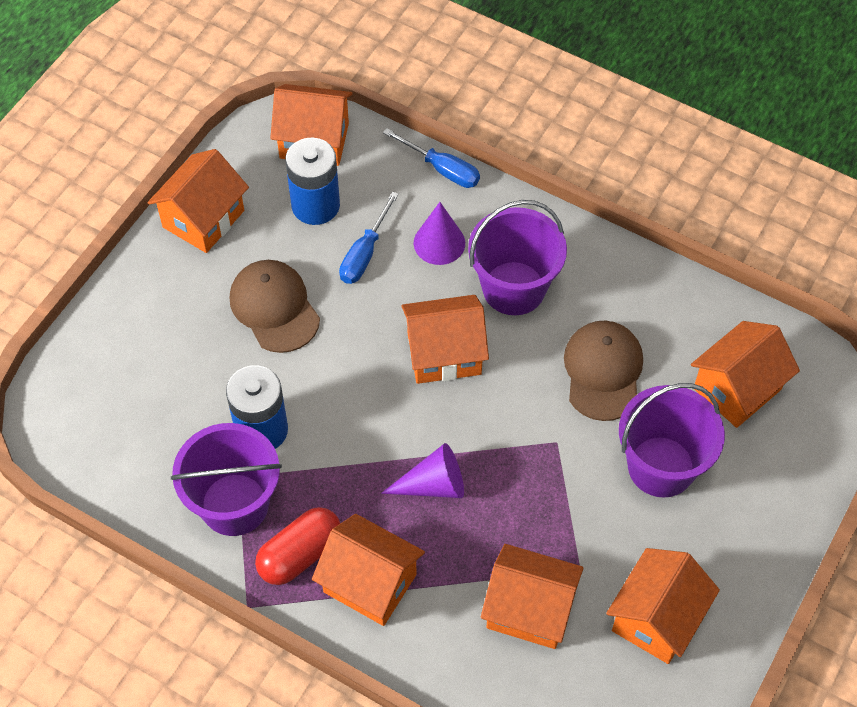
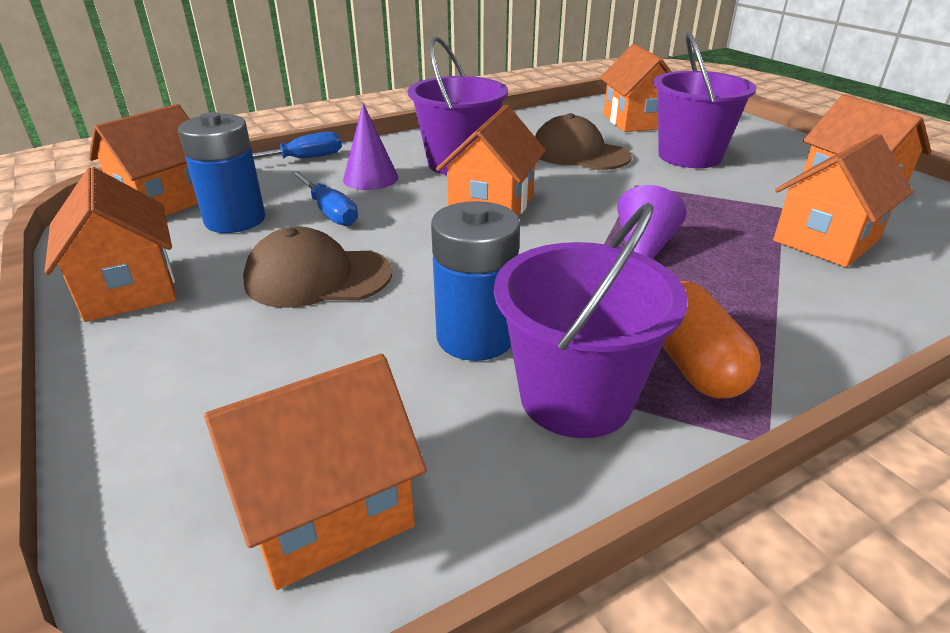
camera: 60 degrees left, 25 degrees down
(300, 554) = (693, 363): red capsule -> orange capsule
(369, 583) = (760, 323): orange house -> orange house (326, 510)

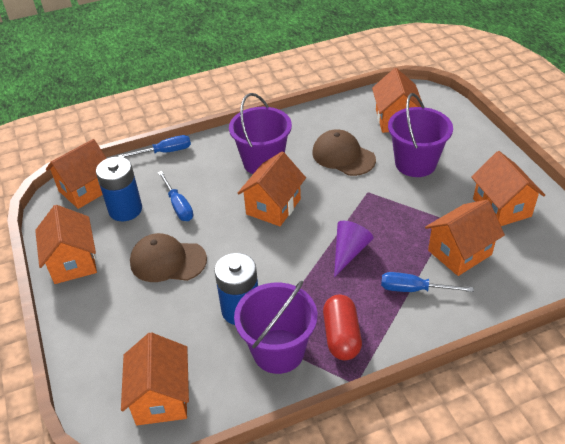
camera: 10 degrees right, 10 degrees up
(326, 510) = (161, 397): orange house -> orange house turned 75 degrees counterclockwise
(370, 178) = (206, 175): purple cone -> none
(693, 363) = (341, 336): orange capsule -> red capsule
(784, 288) = (414, 289): none -> blue screwdriver

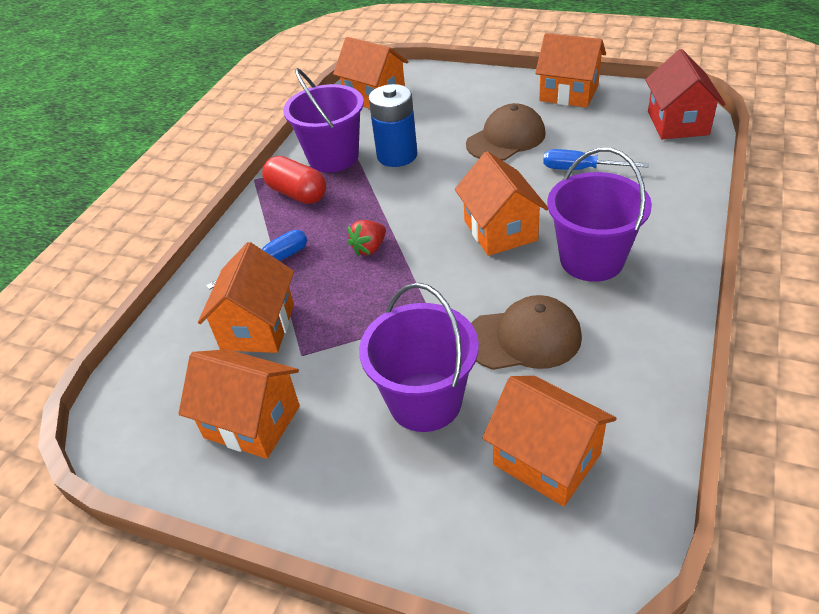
camera: 135 degrees right, 0 degrees up
(86, 190) = (677, 123): orange house -> red house
(125, 210) = (613, 137): blue battery -> none
(165, 152) = (699, 193): blue screwdriver -> none
(349, 252) = (369, 248): purple cone -> red strawberry

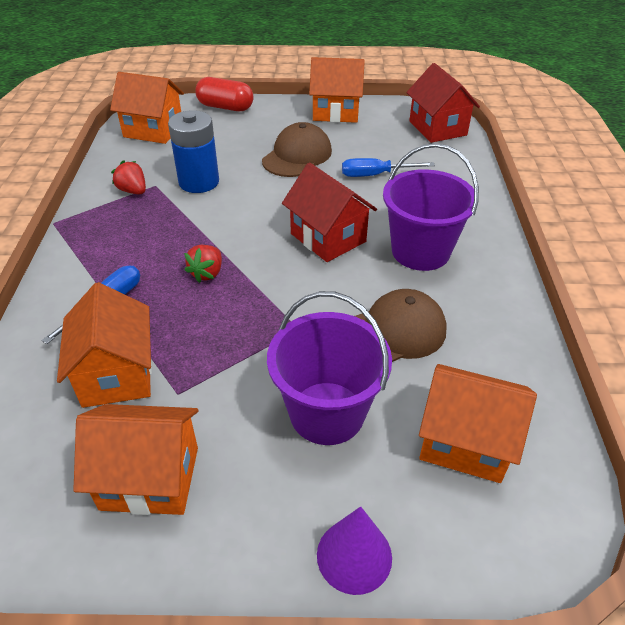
camera: 25 degrees left, 0 degrees up
(297, 194) = (108, 231): red capsule -> red capsule (225, 107)
(333, 157) = (133, 191): purple bucket -> red strawberry
(395, 532) = (354, 555): none -> purple cone
(500, 230) = (328, 238): orange house -> red house

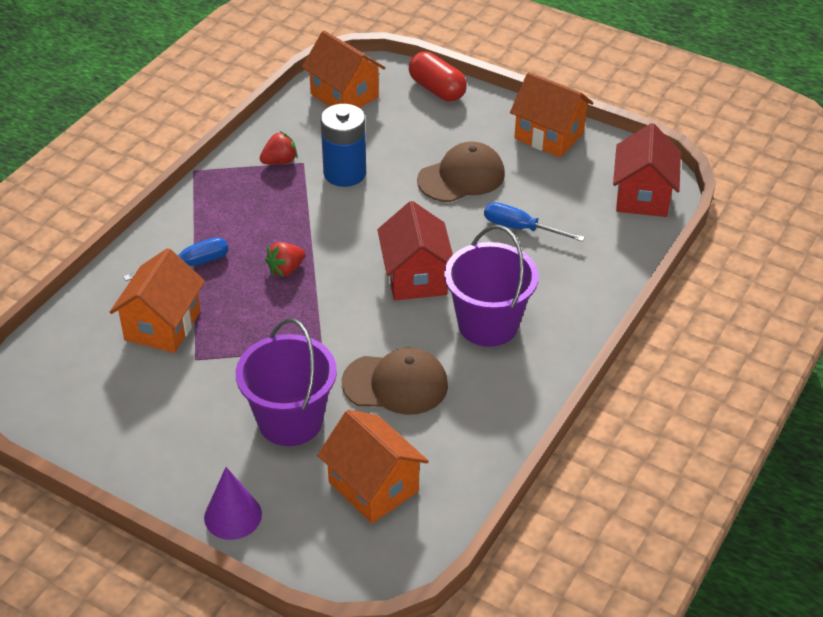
camera: 30 degrees right, 0 degrees up
(133, 191) = (280, 161): red strawberry -> red strawberry turned 75 degrees clockwise
(150, 478) = (139, 408): orange house -> none

